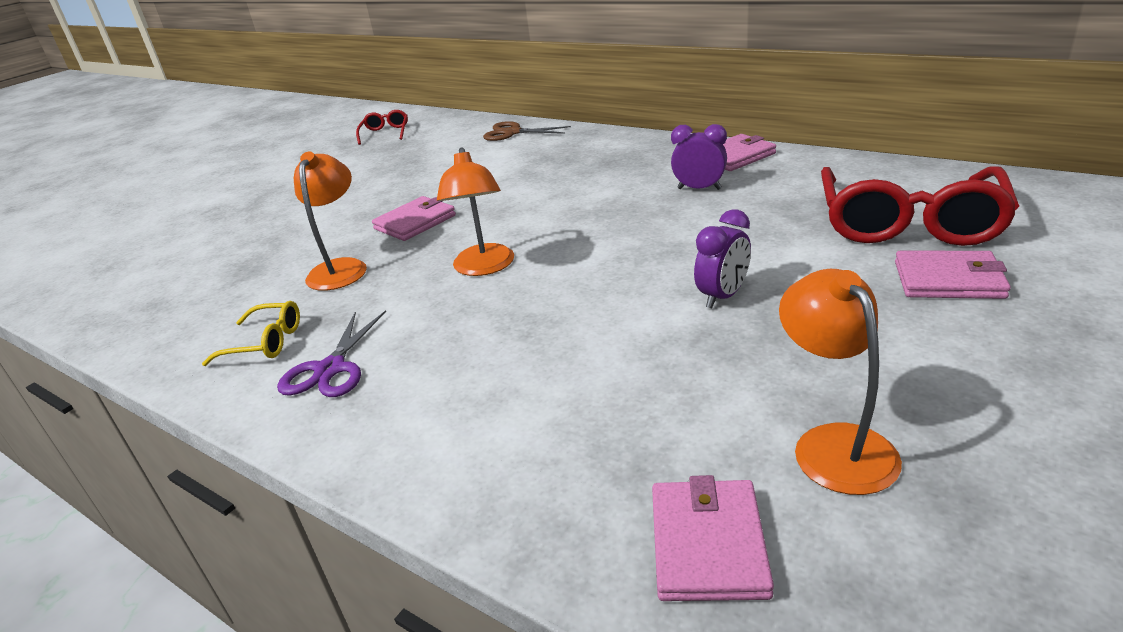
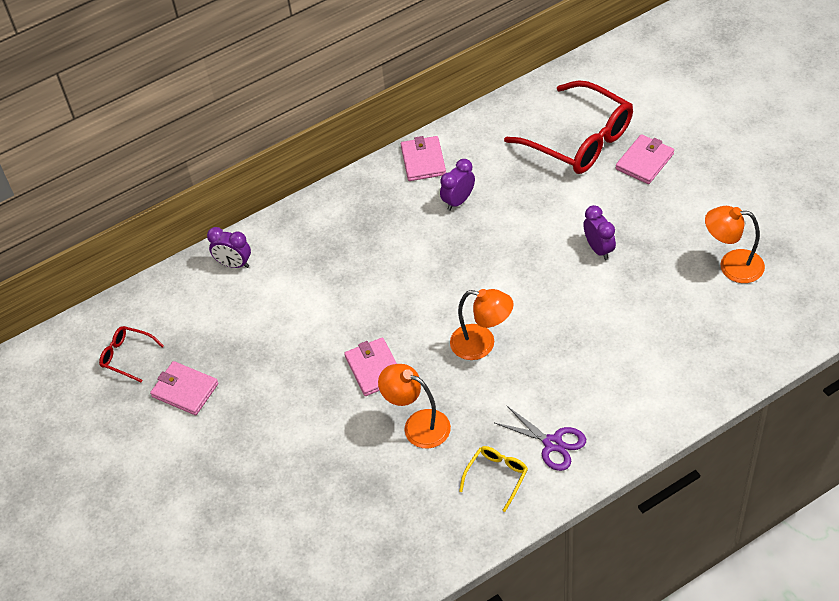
camera: 65 degrees left, 20 degrees up
(512, 132) = (234, 264): brown scissors -> purple clock
(708, 543) = (763, 328): pink wallet -> pink wallet (185, 390)

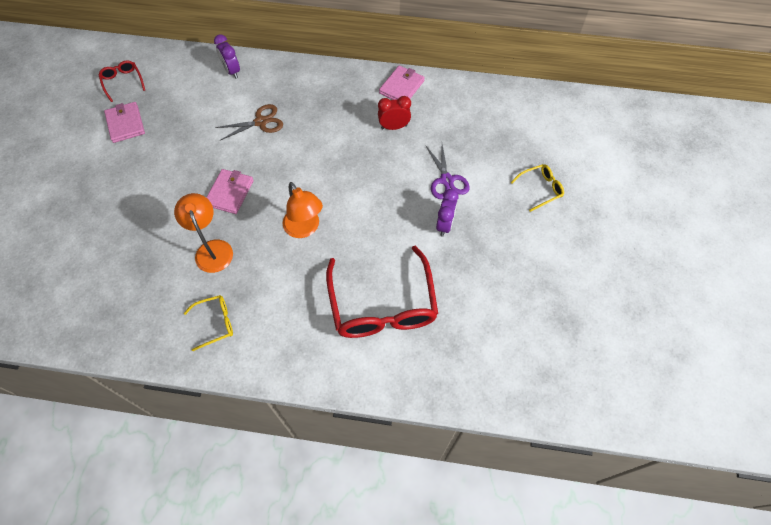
camera: 35 degrees right, 10 degrees up
(325, 288) = (261, 122): none -> brown scissors
(458, 201) = (394, 127): purple clock -> red clock
(553, 443) = (271, 331): purple scissors -> purple scissors (446, 180)
(579, 139) = (512, 143): red glasses -> red glasses (382, 304)
(644, 161) = (540, 189): pink wallet -> yellow glasses
(732, 265) = (521, 308): orange lamp -> none

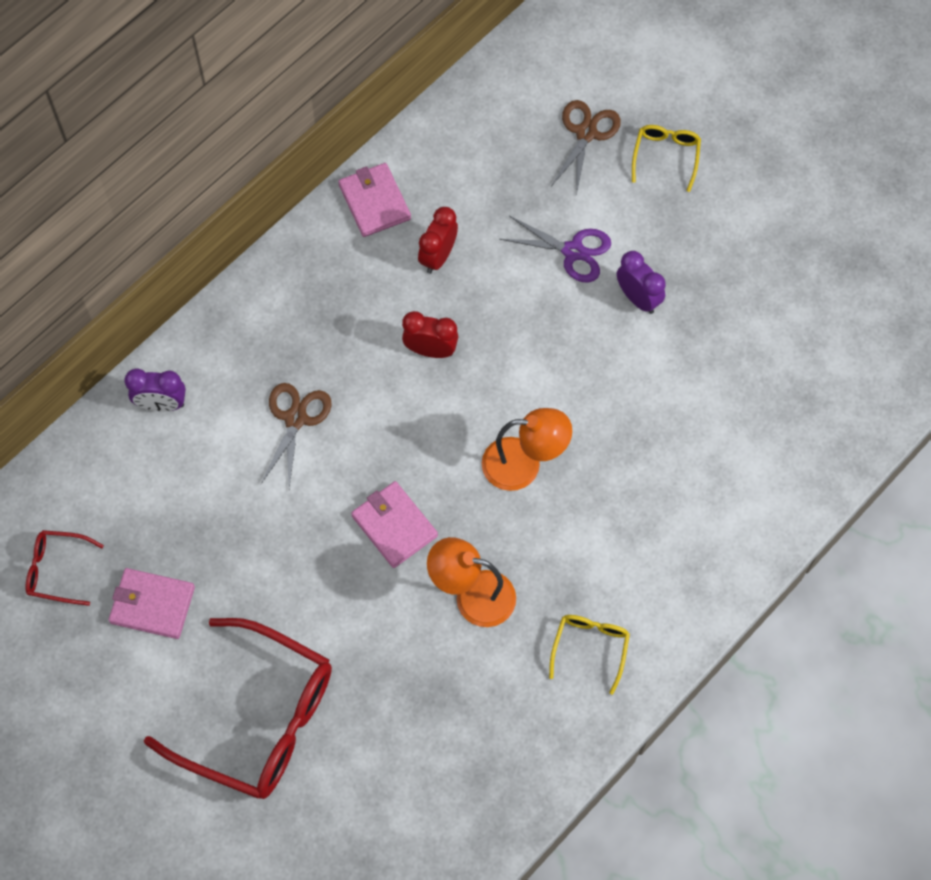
camera: 55 degrees left, 5 degrees up
(339, 153) = (430, 350): none -> red clock
(382, 304) = (698, 440): red glasses -> red glasses (258, 718)
(519, 147) = (586, 133): none -> brown scissors

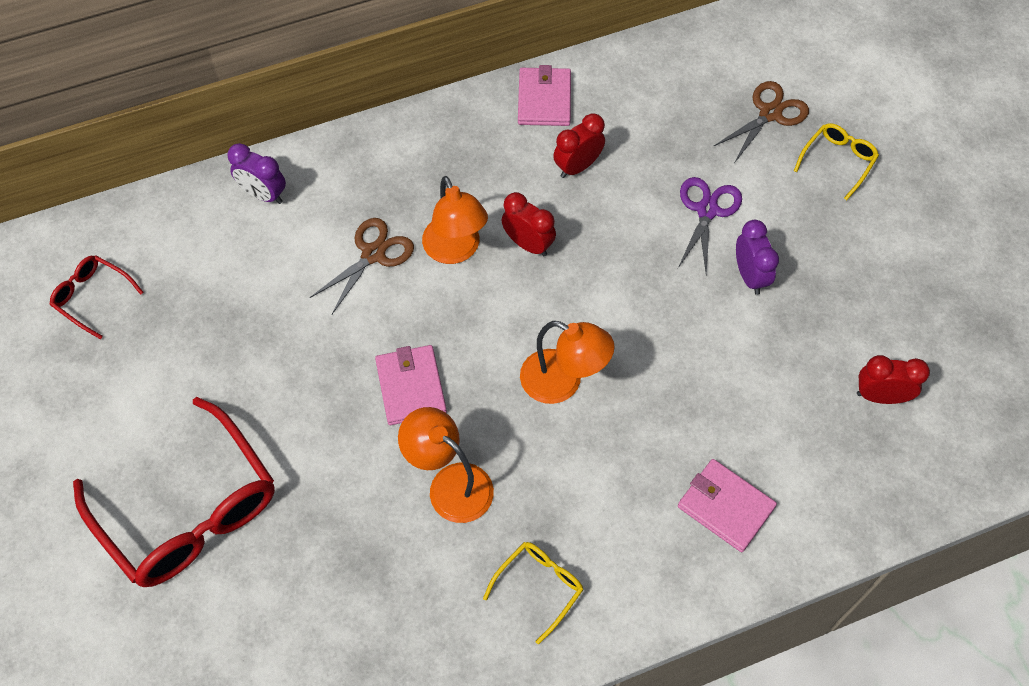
camera: 25 degrees right, 5 degrees down
(152, 605) = (155, 363): pink wallet -> pink wallet (725, 506)
(368, 384) = (455, 250): none -> orange lamp
(573, 251) = (707, 210): purple scissors -> purple scissors turned 120 degrees counterclockwise
(793, 361) = (880, 396): none -> red clock

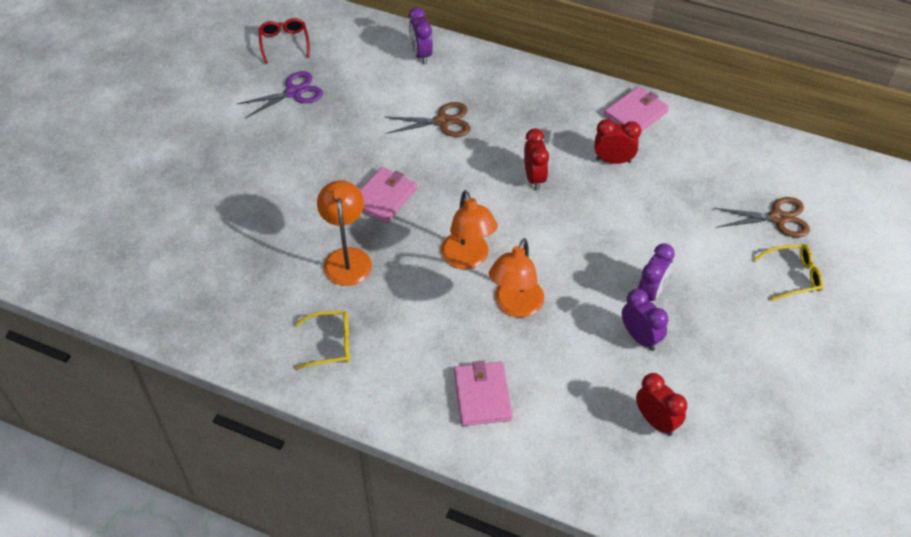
camera: 45 degrees right, 10 degrees down
(188, 509) = (213, 166): red glasses -> none
(455, 250) = (489, 151): orange lamp -> orange lamp (515, 306)
(707, 210) = (667, 239): purple scissors -> purple scissors (294, 92)
(787, 328) = (640, 337): none -> purple clock

